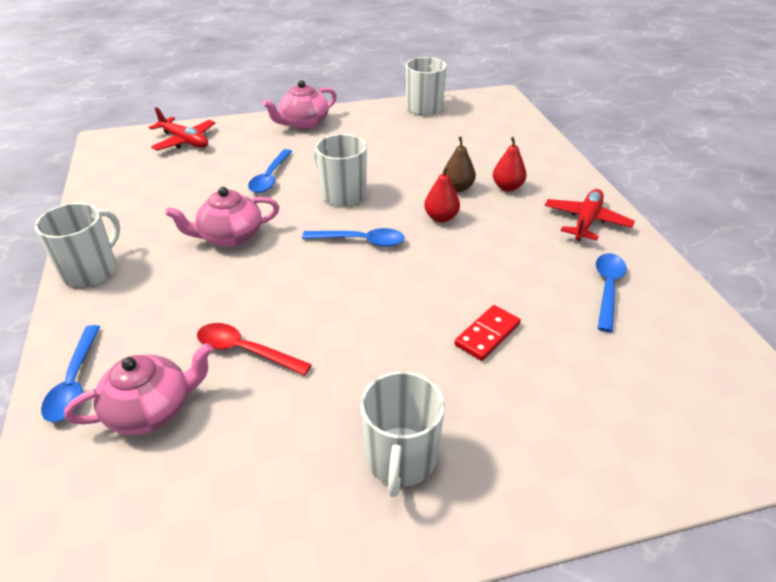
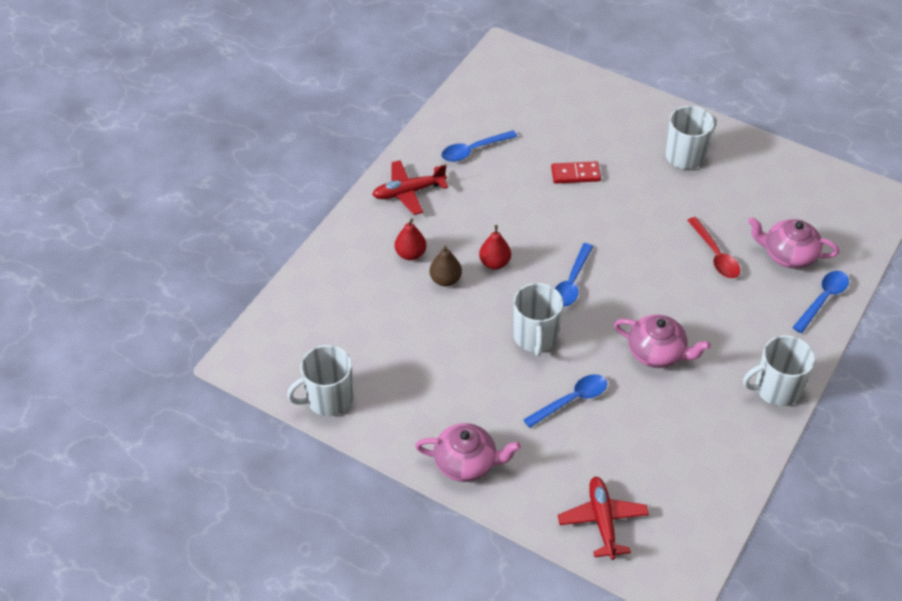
camera: 135 degrees left, 10 degrees up
(361, 241) = (571, 282): blue spoon -> blue spoon turned 120 degrees counterclockwise

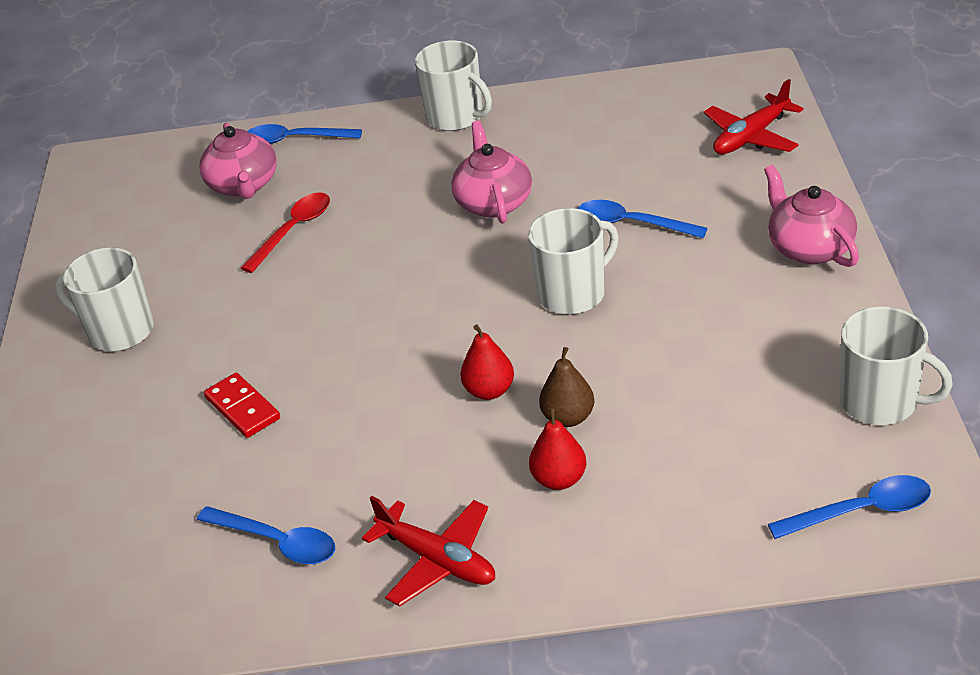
camera: 120 degrees left, 10 degrees down
(571, 282) = (453, 310): blue spoon -> blue spoon (862, 511)

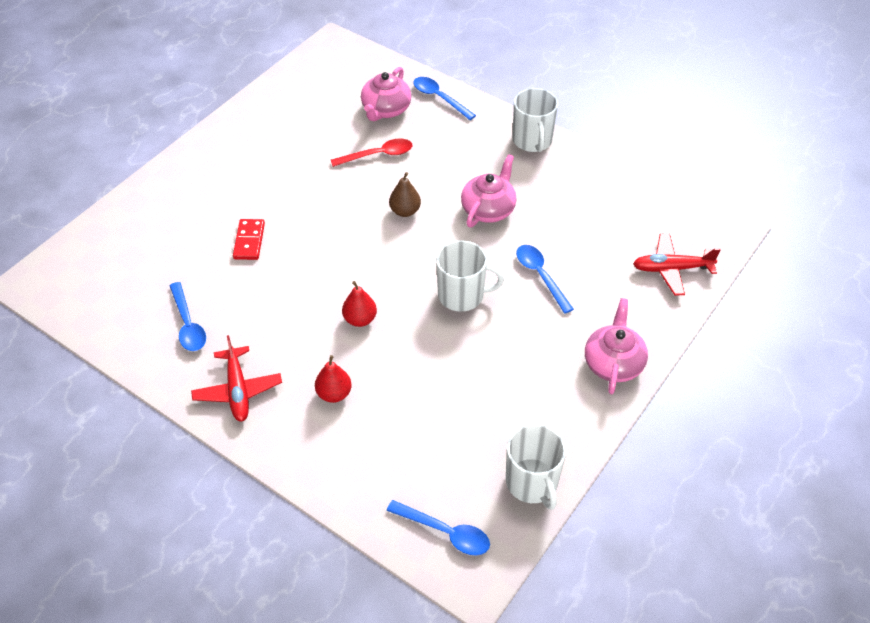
camera: 35 degrees right, 10 degrees up
(119, 331) = (246, 156): white mug -> none
(568, 417) = (377, 364): brown pear -> brown pear (405, 211)

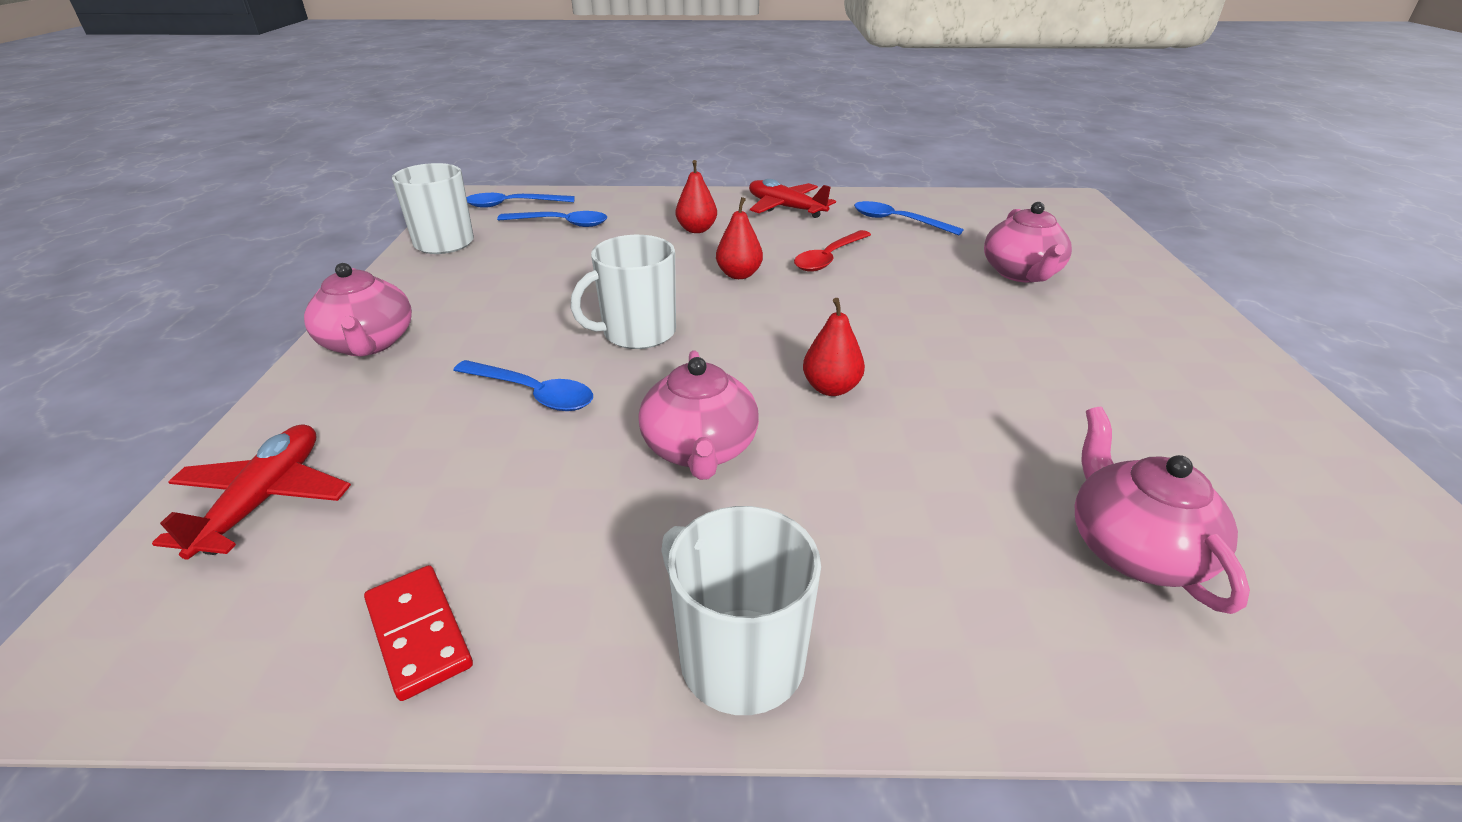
camera: 145 degrees right, 15 degrees down
(204, 232) = (1021, 273): none -> pink teapot
(249, 241) = (963, 284): red domino -> red domino (419, 633)
(378, 155) = (995, 449): red spoon -> red spoon (828, 258)
(405, 211) = (831, 388): brown pear -> red pear
(439, 98) = (1092, 658): blue spoon -> blue spoon (561, 224)
(671, 269) = (264, 499): red plane -> red plane turned 45 degrees counterclockwise

